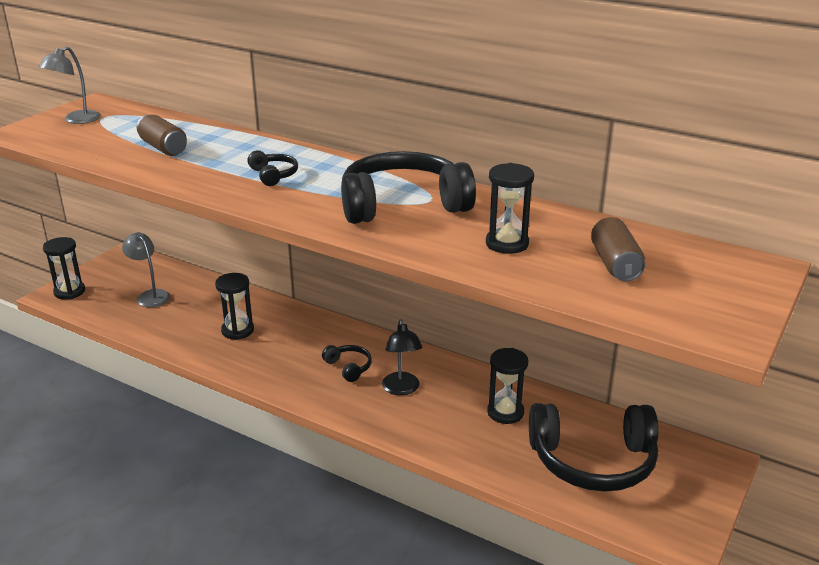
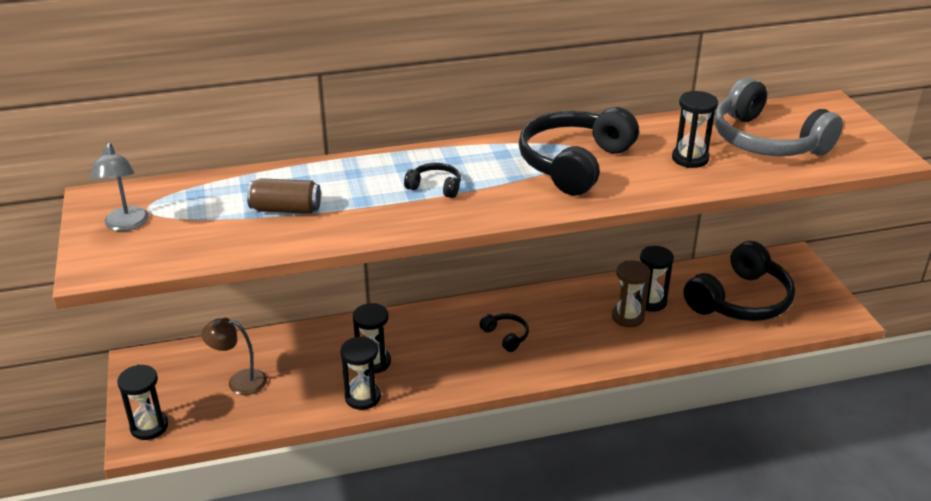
camera: 45 degrees left, 5 degrees up
(150, 295) = (239, 381): grey lamp -> brown lamp
(194, 347) = (363, 397): none -> black hourglass
(348, 367) = (506, 336): black headphones -> black headphones turned 45 degrees clockwise
(402, 389) = (566, 328): black lamp -> none
(465, 411) = (628, 317): none -> brown hourglass
(615, 264) = (766, 141): brown can -> grey headphones

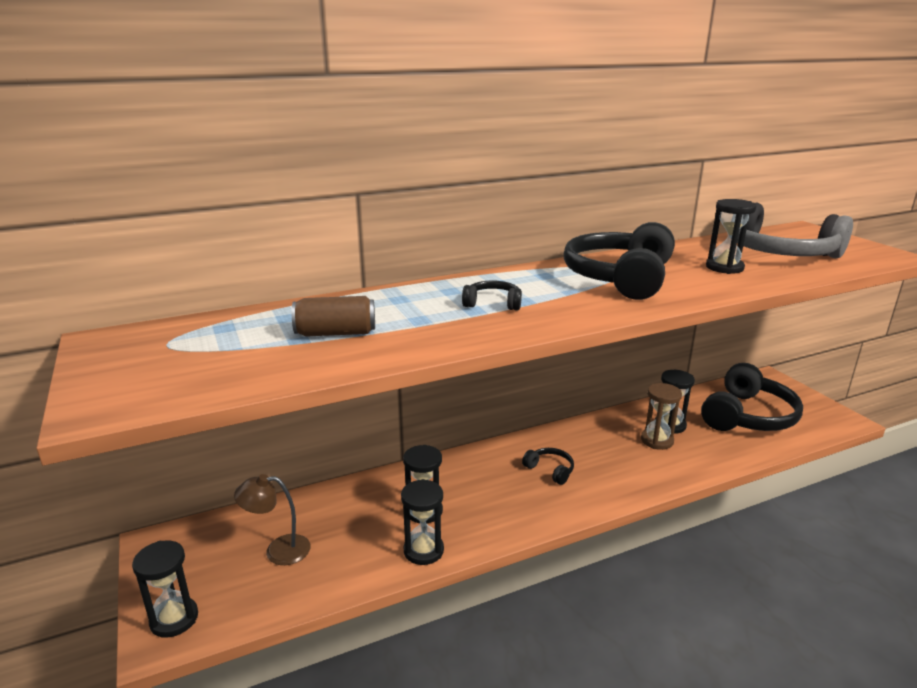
camera: 10 degrees left, 10 degrees down
(126, 225) = (141, 361): grey lamp -> none

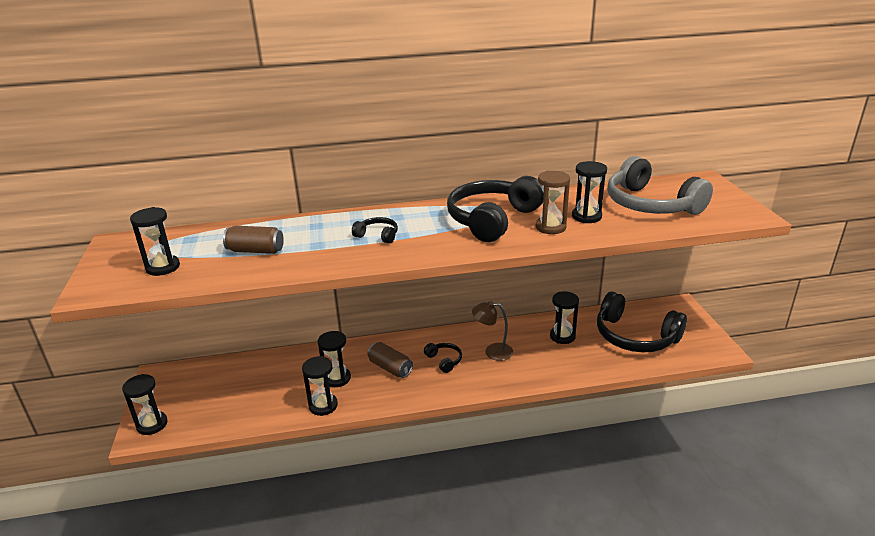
camera: 15 degrees right, 5 degrees up
(204, 365) = (163, 267): none -> black hourglass
(278, 550) = (230, 391): brown lamp -> brown lamp (492, 351)
(487, 488) = (390, 368): none -> brown can
(657, 440) = (543, 348): brown hourglass -> brown hourglass (550, 227)
(747, 416) = (635, 336): black headphones -> black headphones turned 75 degrees clockwise

